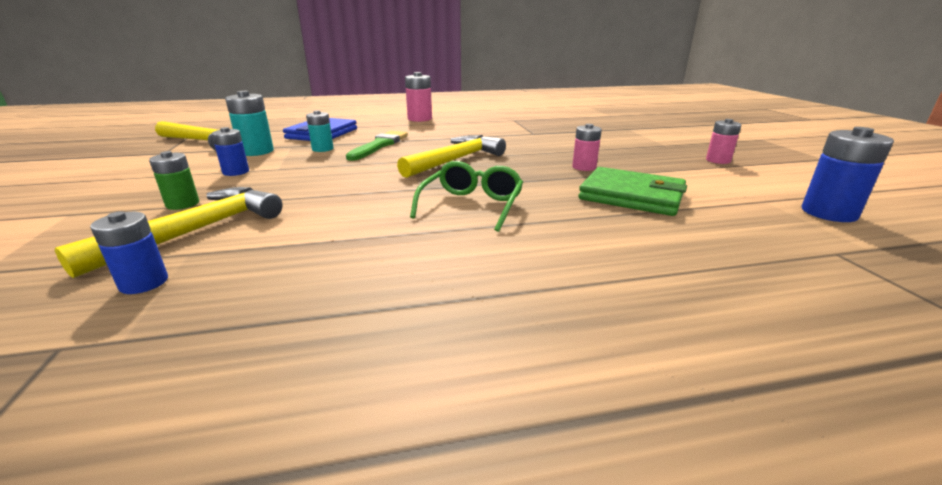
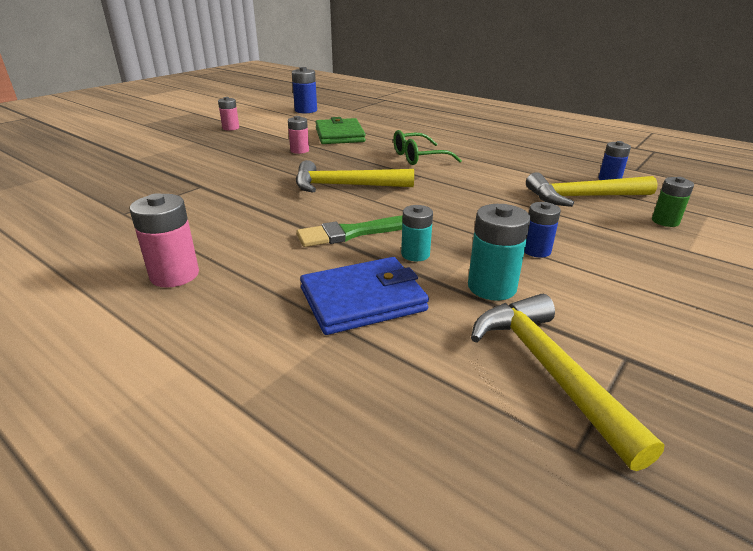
camera: 130 degrees left, 5 degrees up
(183, 204) = (592, 224): green battery -> green battery (665, 221)

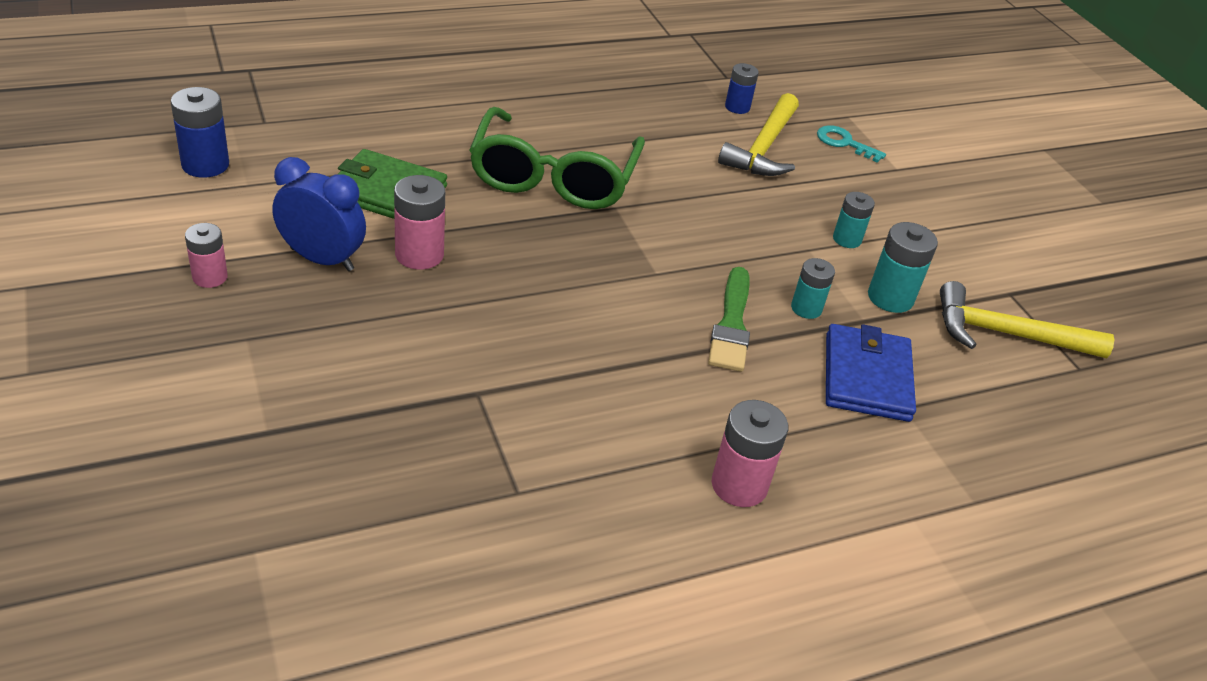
camera: 65 degrees left, 10 degrees up
(269, 138) = (322, 259): none -> blue clock
(299, 150) = (419, 255): pink battery -> pink battery, size x1.52
(345, 186) = (596, 274): yellow hammer -> none
(418, 157) = (553, 177): green glasses -> green glasses, size x1.75
(536, 250) = (847, 239): blue battery -> turquoise battery
(665, 221) = (844, 143): green battery -> turquoise key

